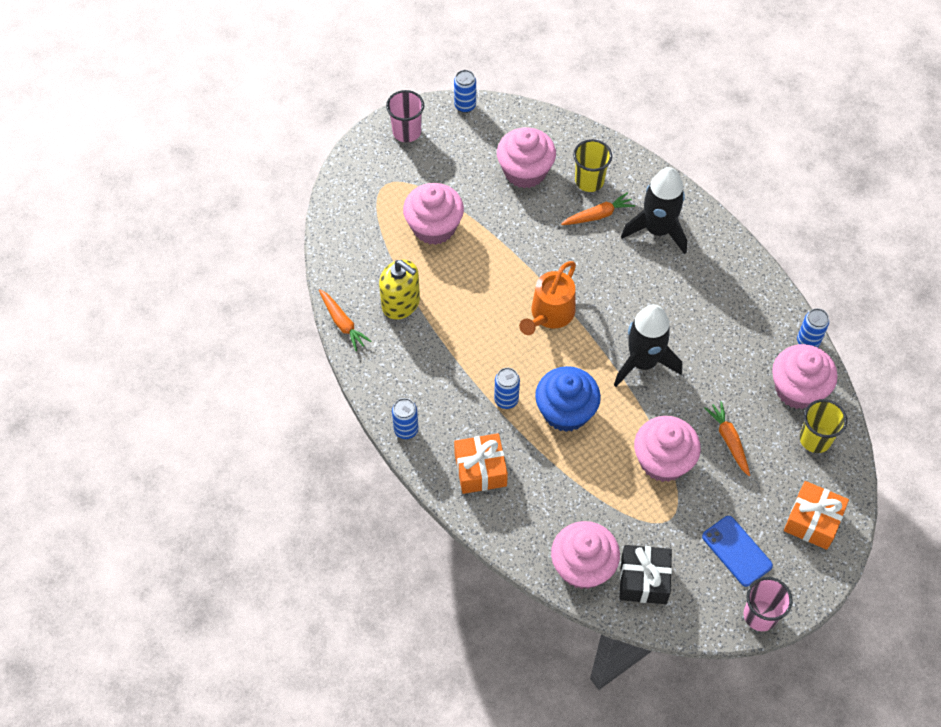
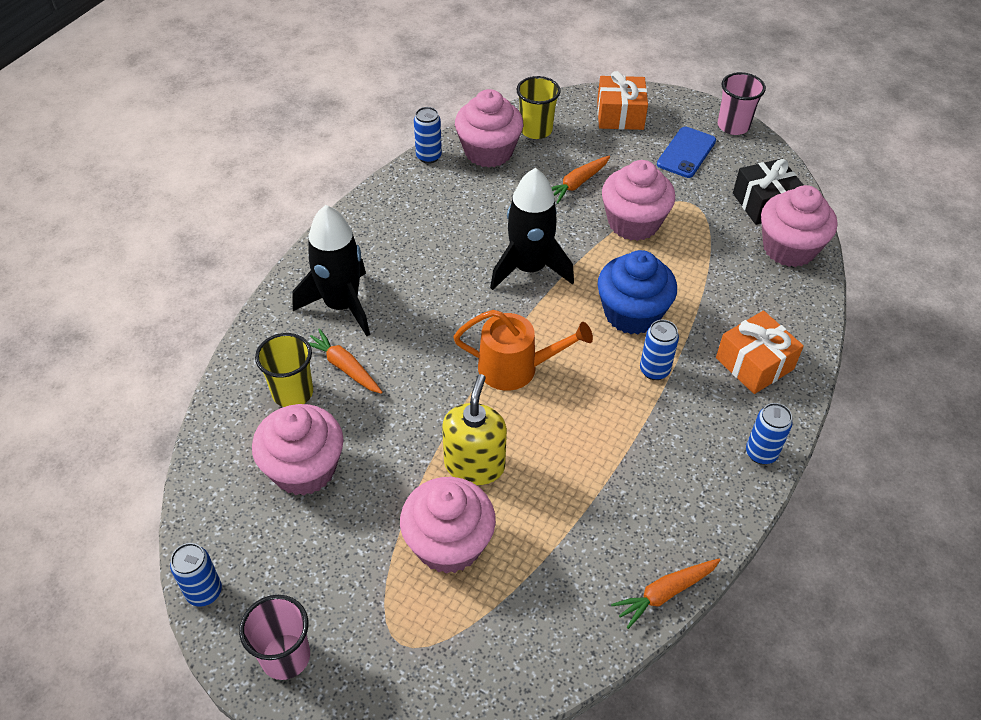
camera: 115 degrees left, 10 degrees down
(342, 323) = (665, 593): orange carrot -> orange carrot turned 150 degrees counterclockwise
(401, 303) = (592, 533): yellow soap dispenser -> yellow soap dispenser (474, 465)

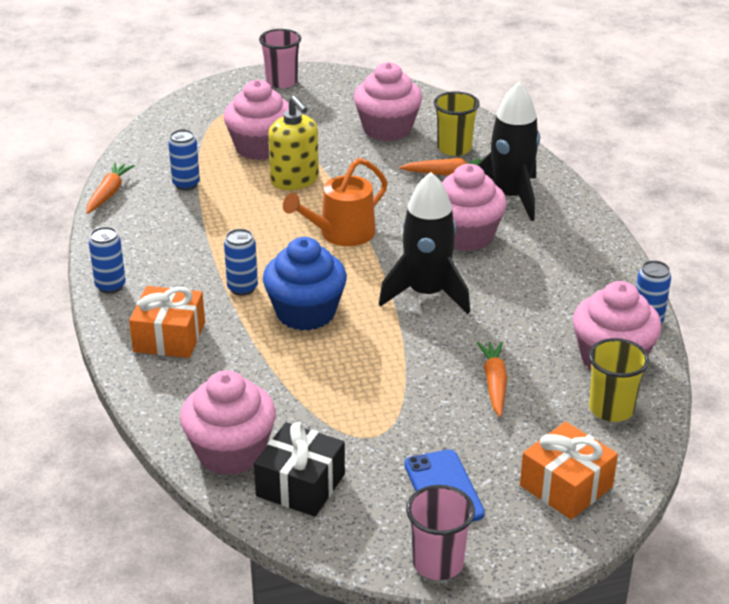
camera: 135 degrees right, 15 degrees down
(204, 592) = (355, 76): blue can -> blue can (186, 184)
(633, 223) = (397, 382): pink cupcake -> pink cupcake (465, 236)

